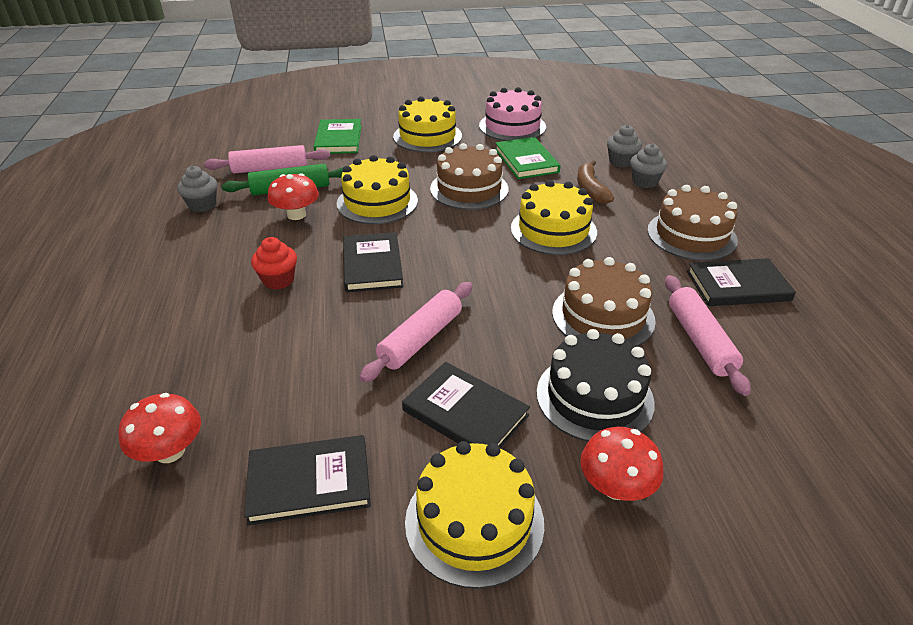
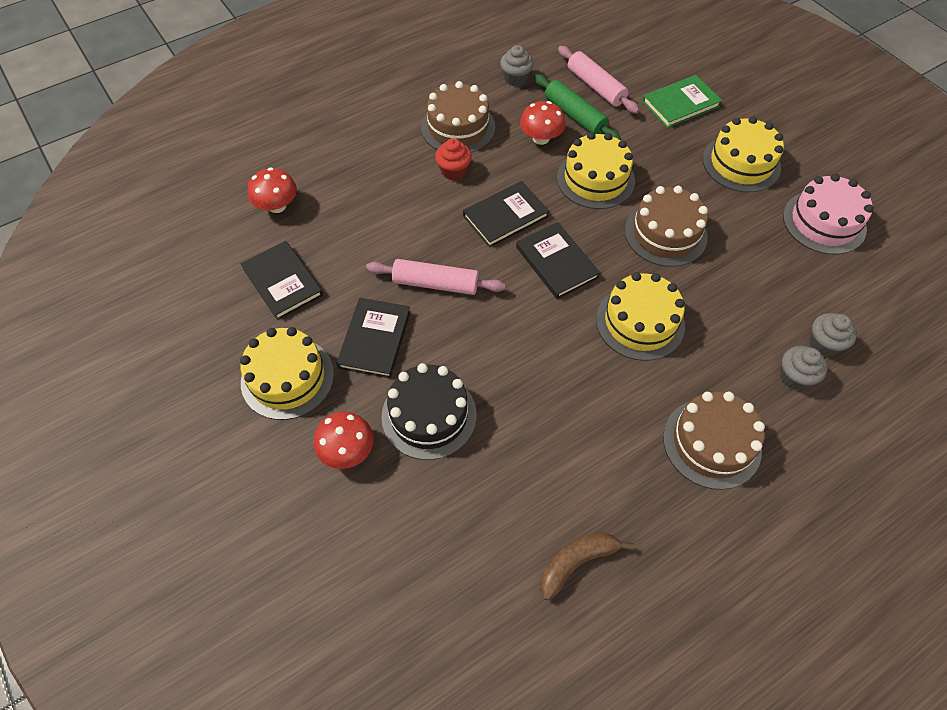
camera: 65 degrees right, 20 degrees up
(526, 161) = (756, 259): green book -> none
(590, 189) = (740, 331): brown banana -> brown banana (576, 562)
(603, 316) = (531, 396): brown cake -> brown cake (458, 127)
(700, 341) = (538, 479): pink rolling pin -> none
(738, 286) = (644, 500): black book -> black book (556, 262)

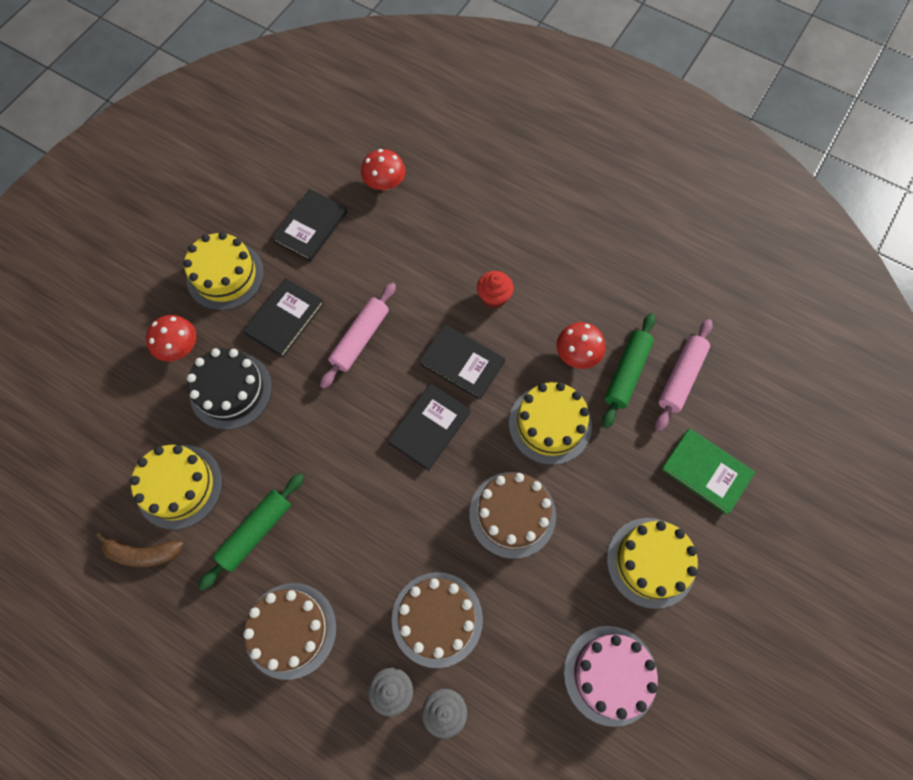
camera: 65 degrees right, 10 degrees up
(374, 339) = (285, 319): black book -> black book turned 45 degrees counterclockwise
(436, 283) = (360, 339): pink rolling pin -> pink rolling pin turned 45 degrees clockwise
(458, 127) = (550, 277): brown cake -> brown cake (437, 619)
(515, 79) = (647, 299): grey cupcake -> none
(576, 562) = (143, 553): brown banana -> brown banana turned 150 degrees clockwise
(598, 442) = (255, 532): none -> green rolling pin
(640, 322) = (394, 525): yellow cake -> yellow cake (179, 486)

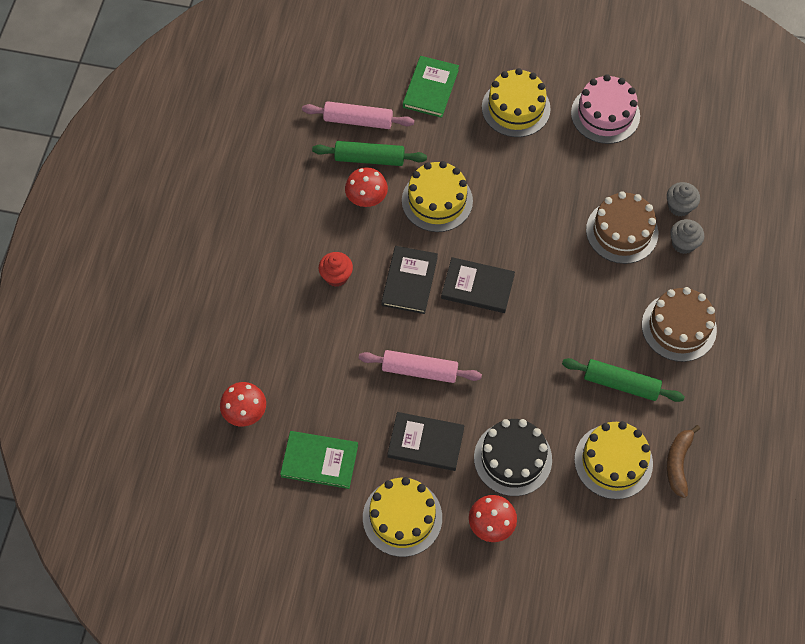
camera: 110 degrees left, 5 degrees down
(143, 553) = (678, 463): brown banana -> brown banana turned 150 degrees counterclockwise
(311, 227) = (319, 460): black book -> green book
(512, 514) = (522, 206): brown cake -> none

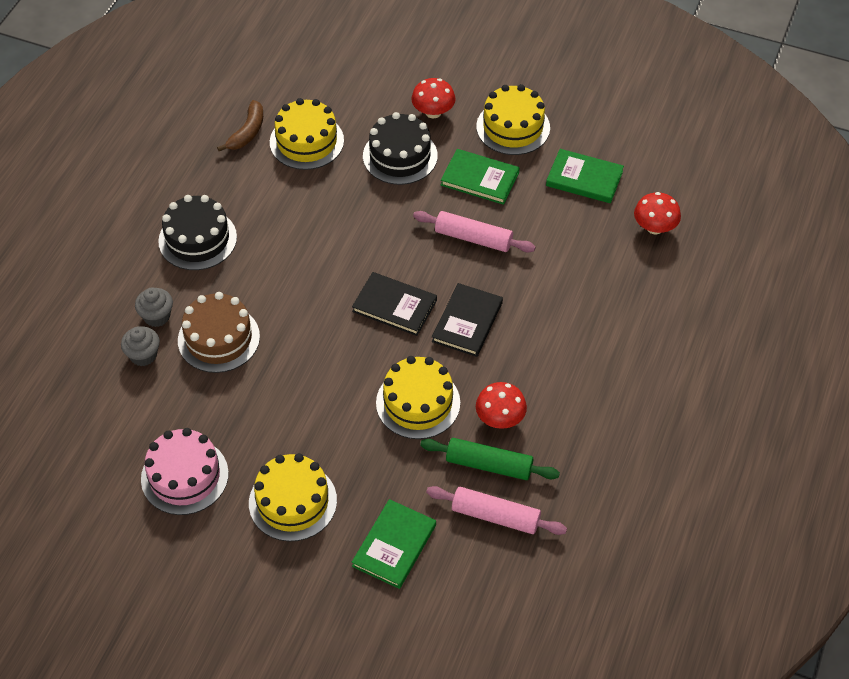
camera: 170 degrees left, 10 degrees down
(336, 276) = (547, 338): red cupcake -> none
(425, 443) = (480, 179): black book -> green book
(621, 384) = (276, 199): green rolling pin -> none
(679, 327) = (197, 239): brown cake -> black cake

